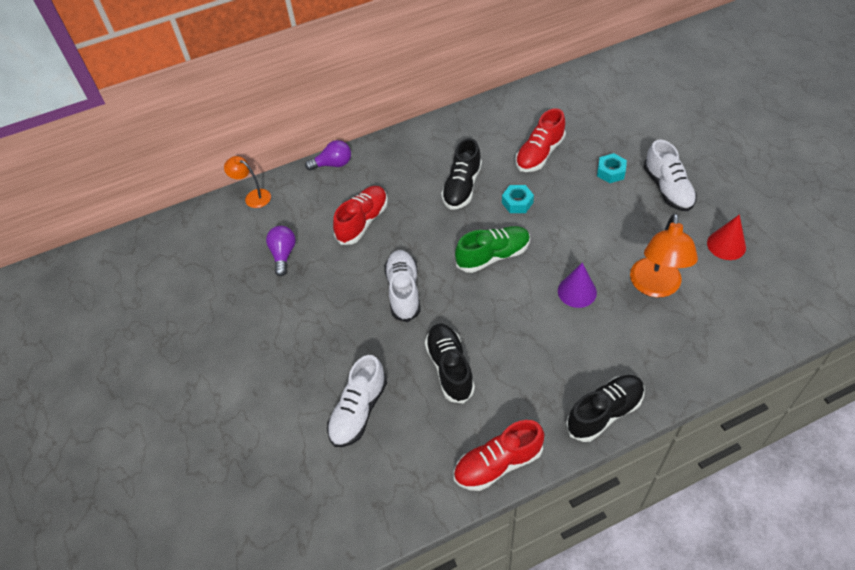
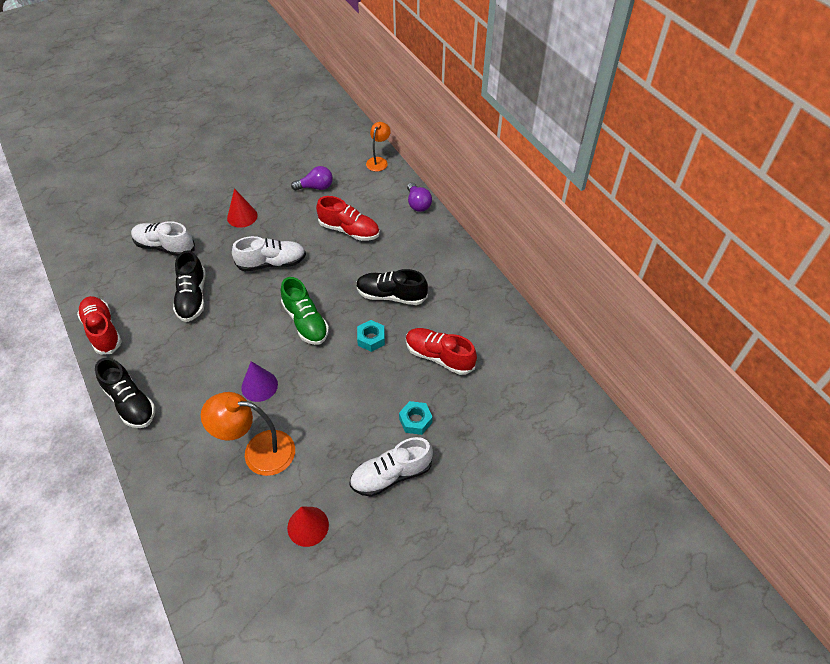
camera: 80 degrees right, 0 degrees up
(319, 328) = (242, 216): none -> red cone
(450, 368) = (192, 297): black shoe -> black shoe turned 105 degrees clockwise

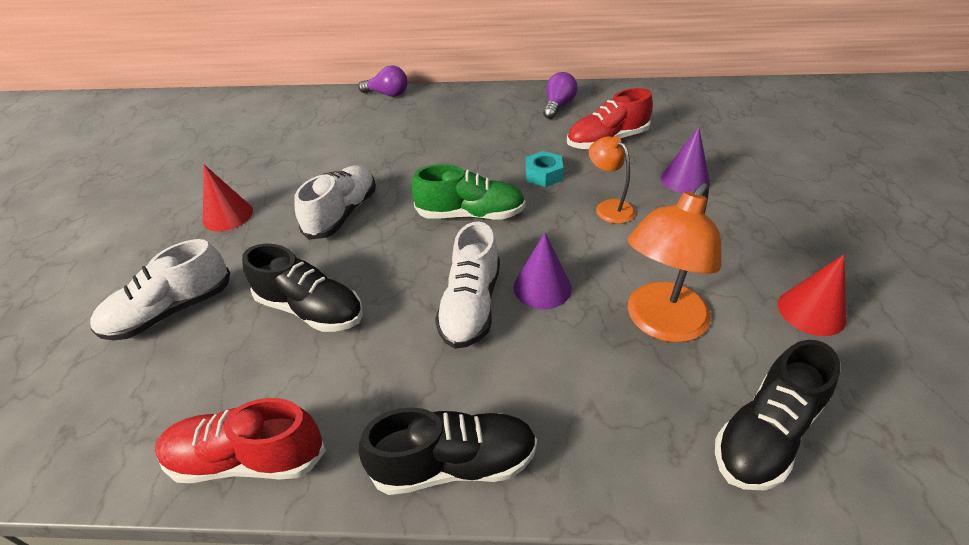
camera: 55 degrees left, 10 degrees down
(316, 187) = (269, 146): purple light bulb -> purple light bulb (558, 106)
(349, 230) = (367, 143): red shoe -> none
(378, 161) = (295, 98): orange lamp -> orange lamp (609, 207)
(391, 295) = (494, 144): black shoe -> black shoe (765, 434)
(391, 475) = (754, 218): white shoe -> white shoe (471, 305)
(415, 420) = (685, 180): turquoise nut -> purple cone

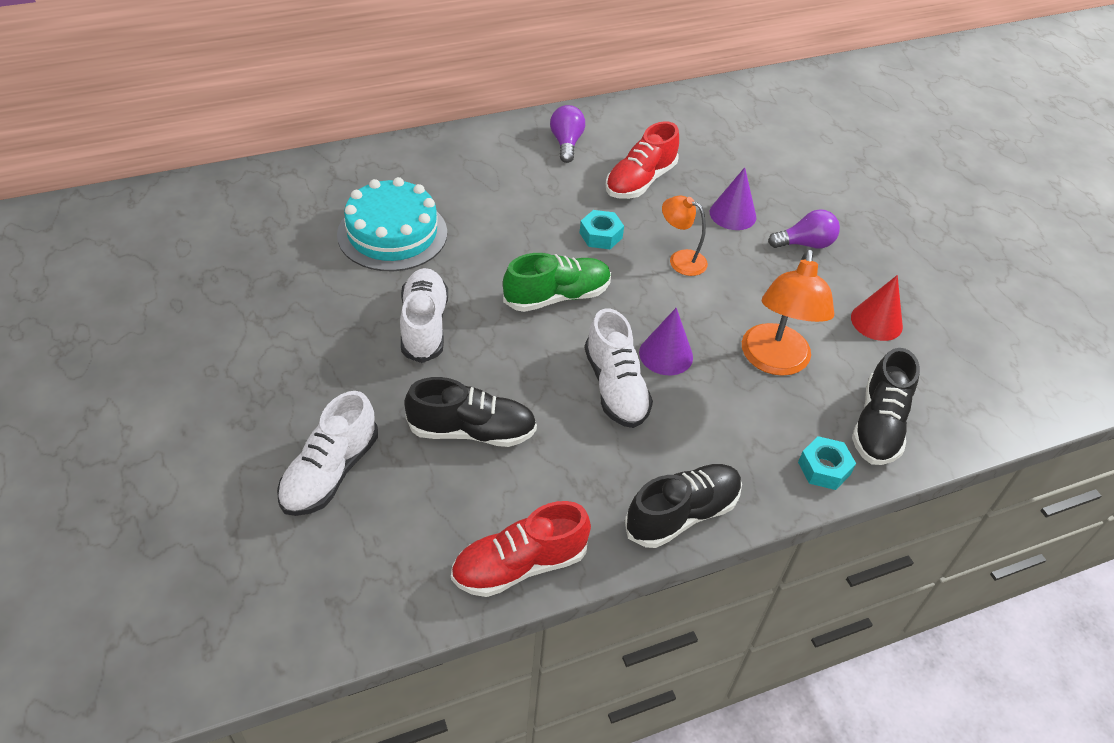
camera: 30 degrees left, 5 degrees up
(228, 215) = (294, 357): red cone -> none
(373, 145) = (392, 233): none -> turquoise cake
(388, 94) = (356, 157): purple light bulb -> purple light bulb (805, 244)
(663, 466) = (824, 468): none -> turquoise nut

